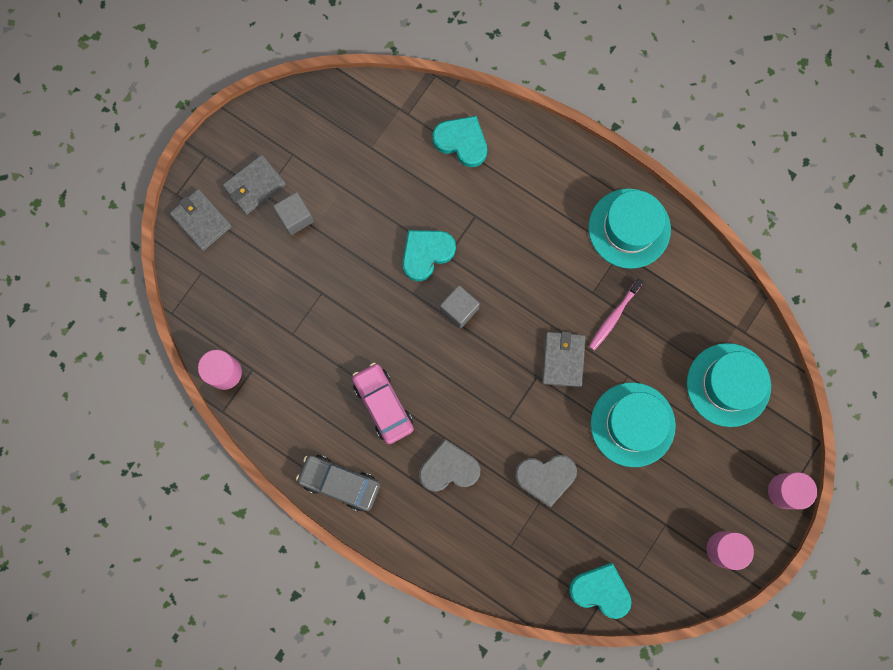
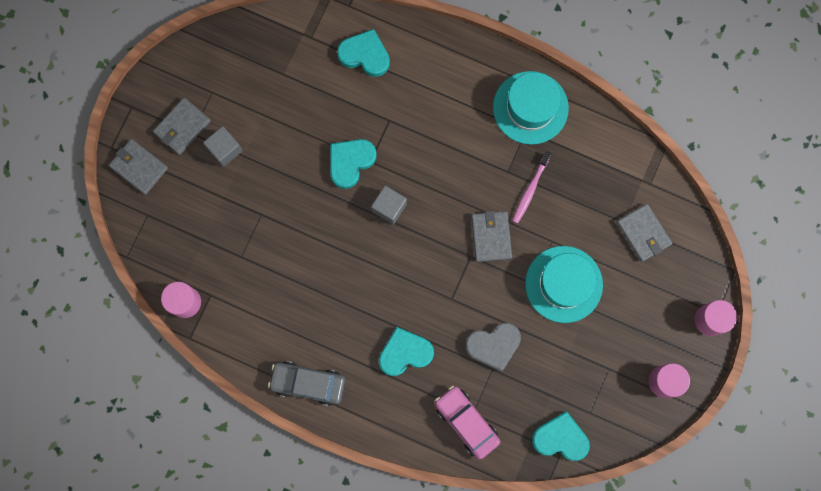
camera: 10 degrees left, 0 degrees up
(383, 404) = (335, 305): pink car -> pink car (466, 422)
(449, 468) = (405, 353): grey heart -> turquoise heart
(728, 384) = (643, 233): turquoise hat -> grey wallet

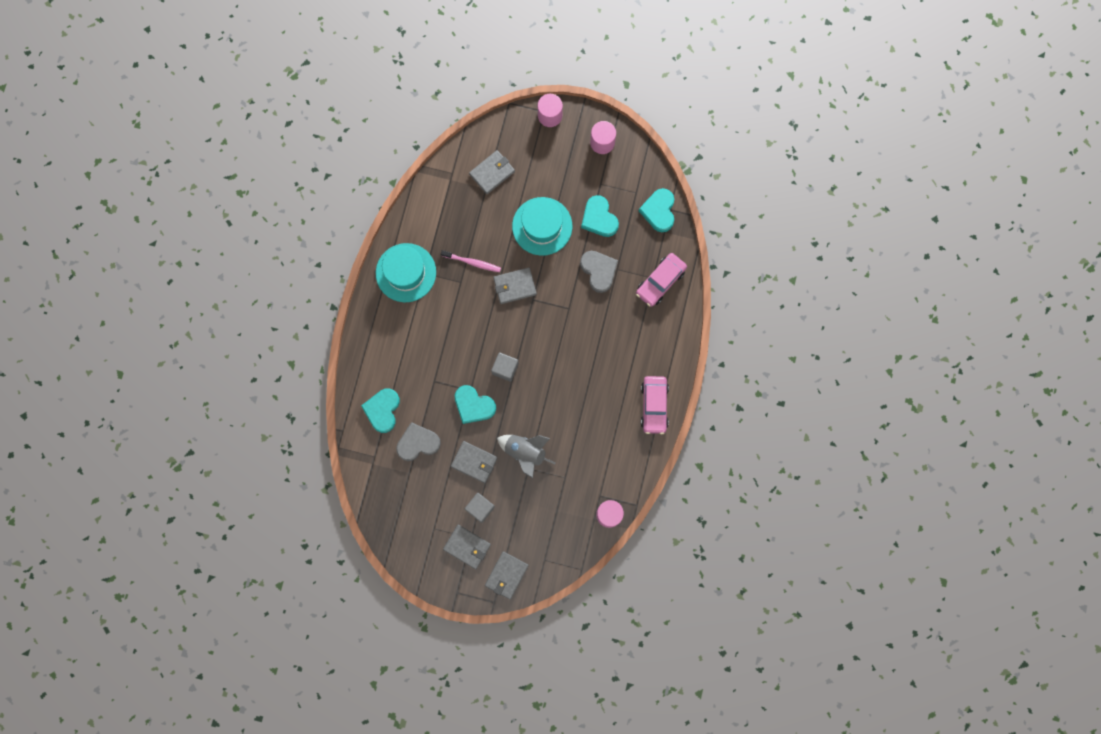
camera: 100 degrees left, 0 degrees up
(281, 152) = (474, 462): none -> grey wallet
(281, 214) = (525, 452): none -> grey rocket
(308, 383) = (654, 406): grey car -> pink car
(317, 89) = (418, 443): none -> grey heart
(405, 353) = (617, 336): turquoise heart -> turquoise heart (599, 218)

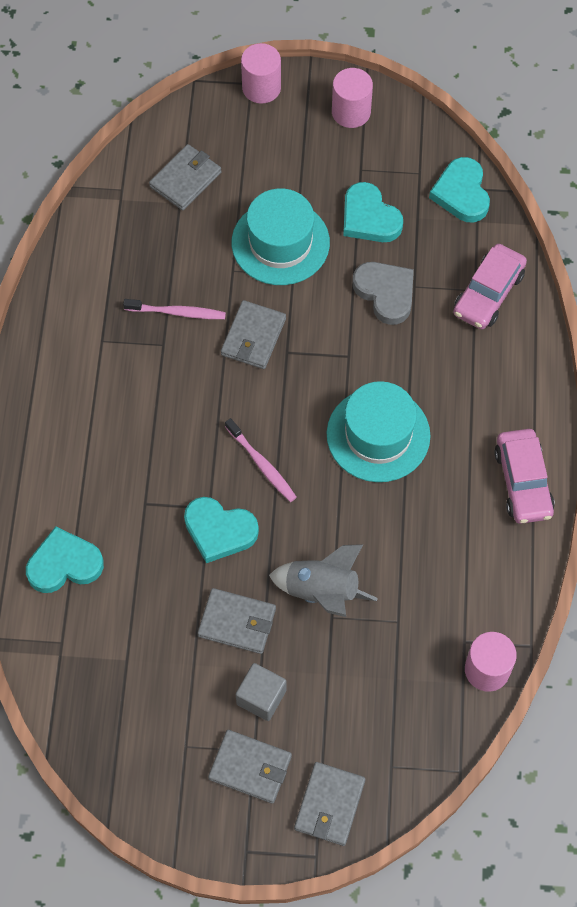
camera: 10 degrees left, 15 degrees down
(382, 410) = (64, 564): turquoise heart -> turquoise heart turned 75 degrees clockwise
(406, 272) = (70, 344): turquoise hat -> turquoise hat (378, 435)
(418, 443) = (133, 607): grey heart -> none
(505, 368) = (261, 464): grey cube -> pink toothbrush
(514, 286) = (253, 337): grey wallet -> grey wallet turned 45 degrees counterclockwise

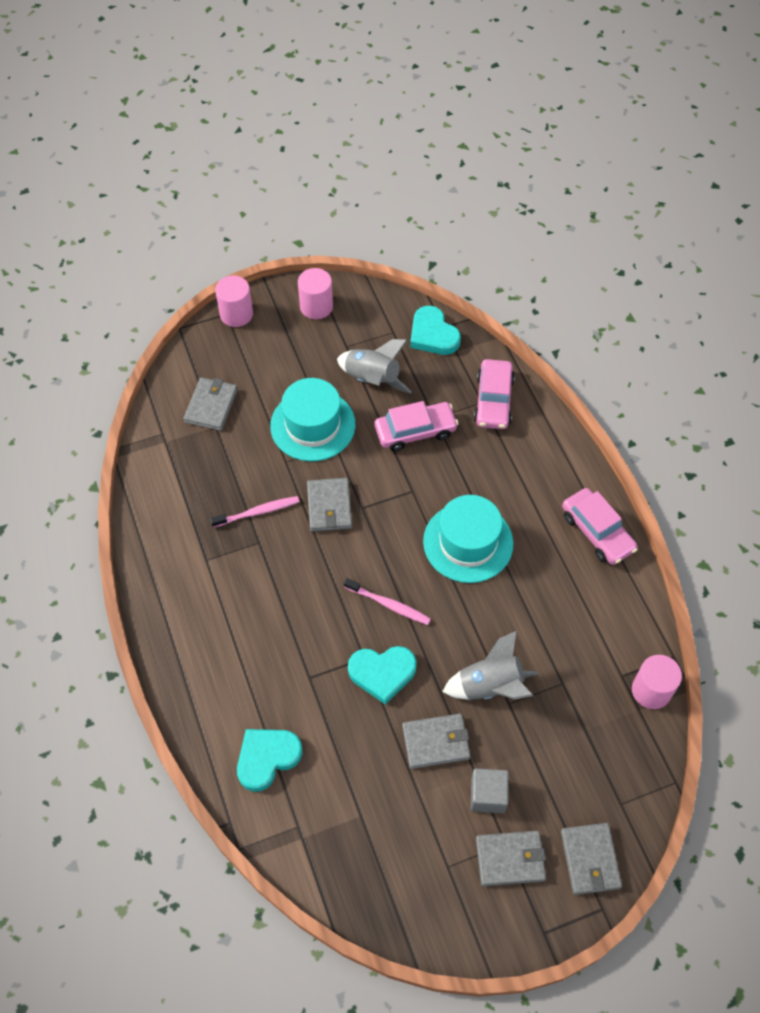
camera: 25 degrees left, 5 degrees down
(369, 218) = (372, 379): turquoise heart -> grey rocket
(385, 293) = (415, 431): grey heart -> pink car

